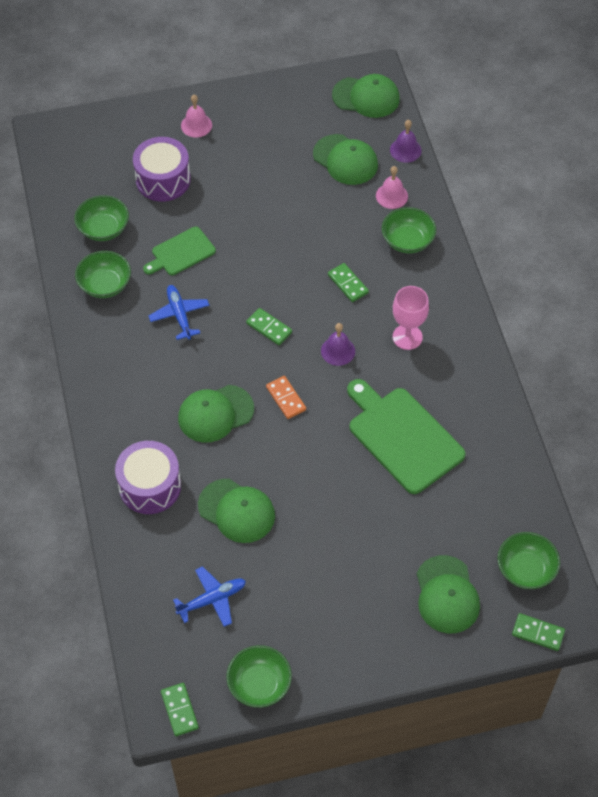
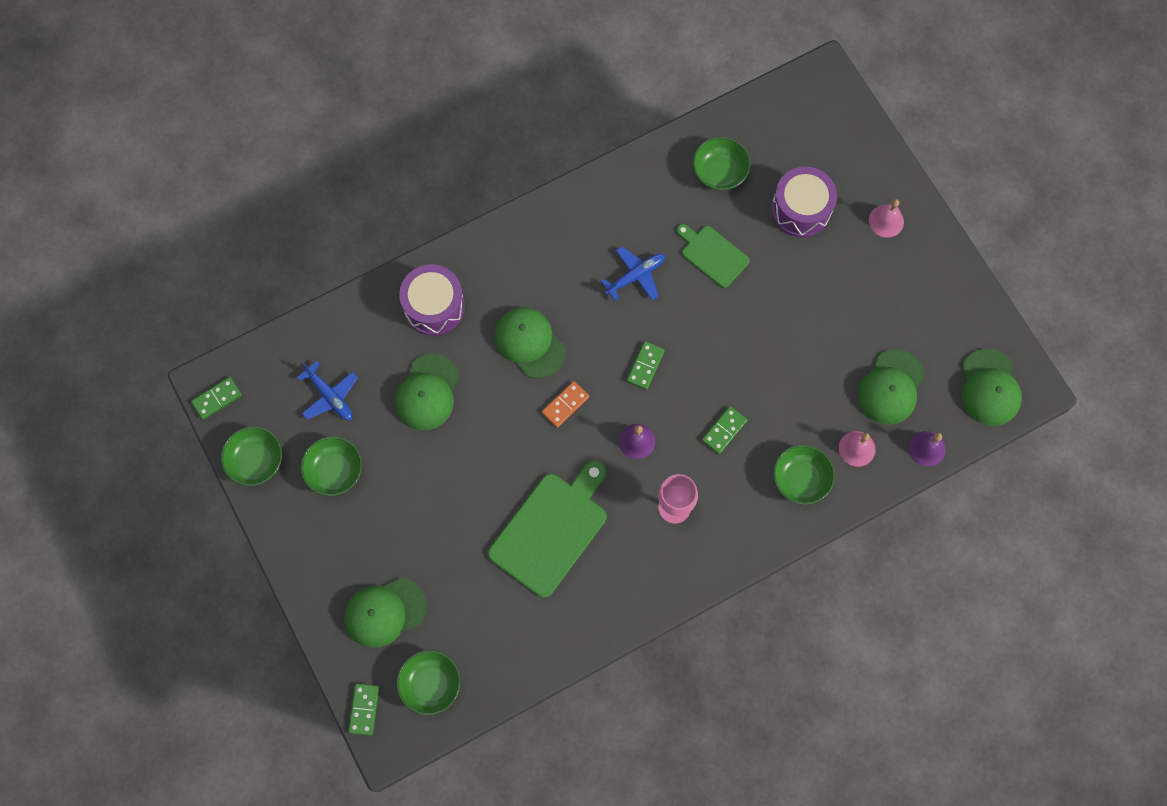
camera: 75 degrees right, 15 degrees up
(105, 285) = (651, 195): green bowl -> green bowl (335, 471)

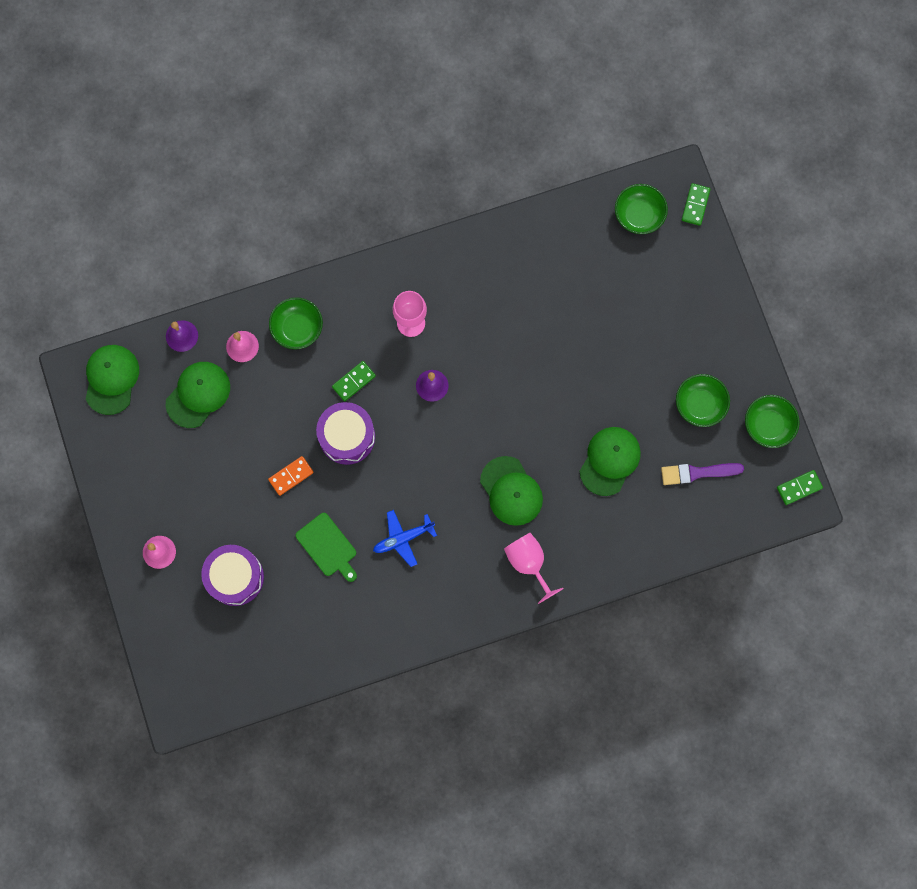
camera: 170 degrees left, 5 degrees up
(330, 396) = (697, 473): blue plane -> purple brush
(384, 612) = (670, 278): green cap -> none
(434, 306) = (593, 541): purple drum -> purple drum (347, 437)
(499, 273) = (528, 563): none -> pink goblet
(551, 530) = (519, 322): green cutting board -> none
(565, 405) = (489, 428): orange domino -> orange domino (291, 476)
(645, 366) = (411, 451): green domino -> none
(719, 172) = (303, 629): green bowl -> none

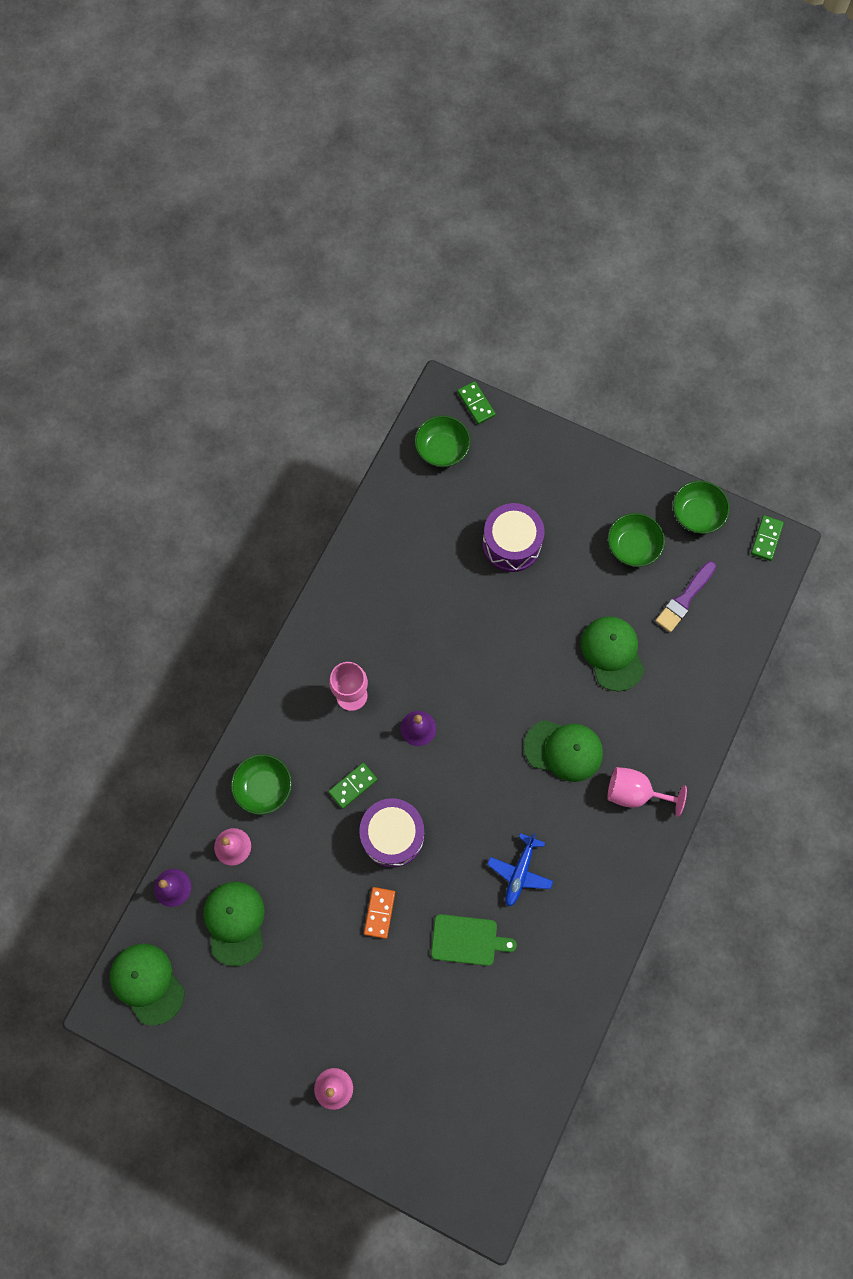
camera: 45 degrees left, 5 degrees down
(235, 577) = (418, 1043): purple drum -> purple drum (511, 544)
(353, 381) = (353, 786): green domino -> green domino turned 45 degrees clockwise

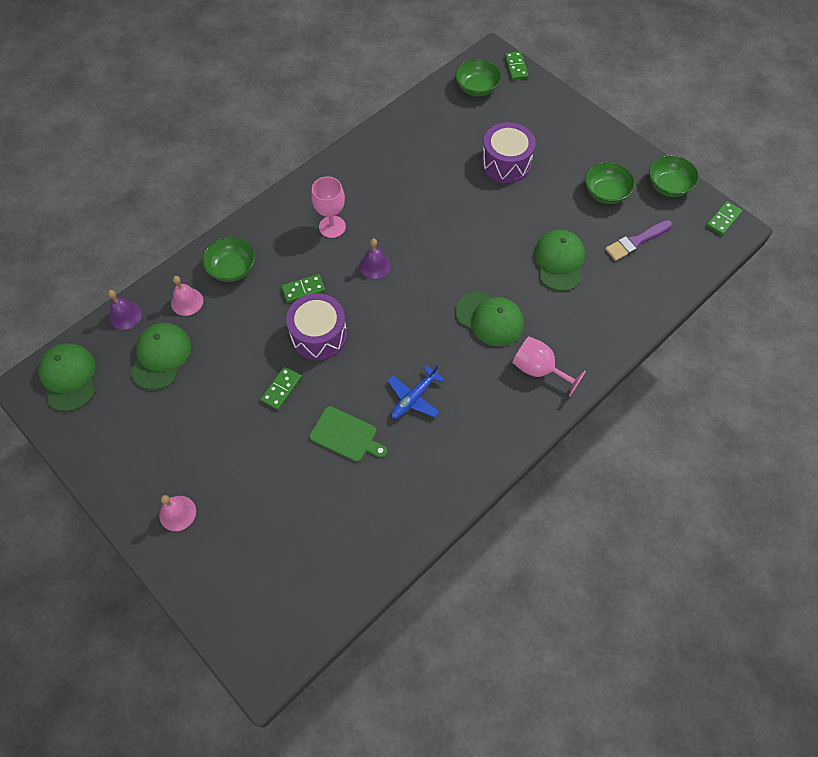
camera: 20 degrees right, 10 degrees down
(379, 913) = (281, 389): orange domino -> green domino

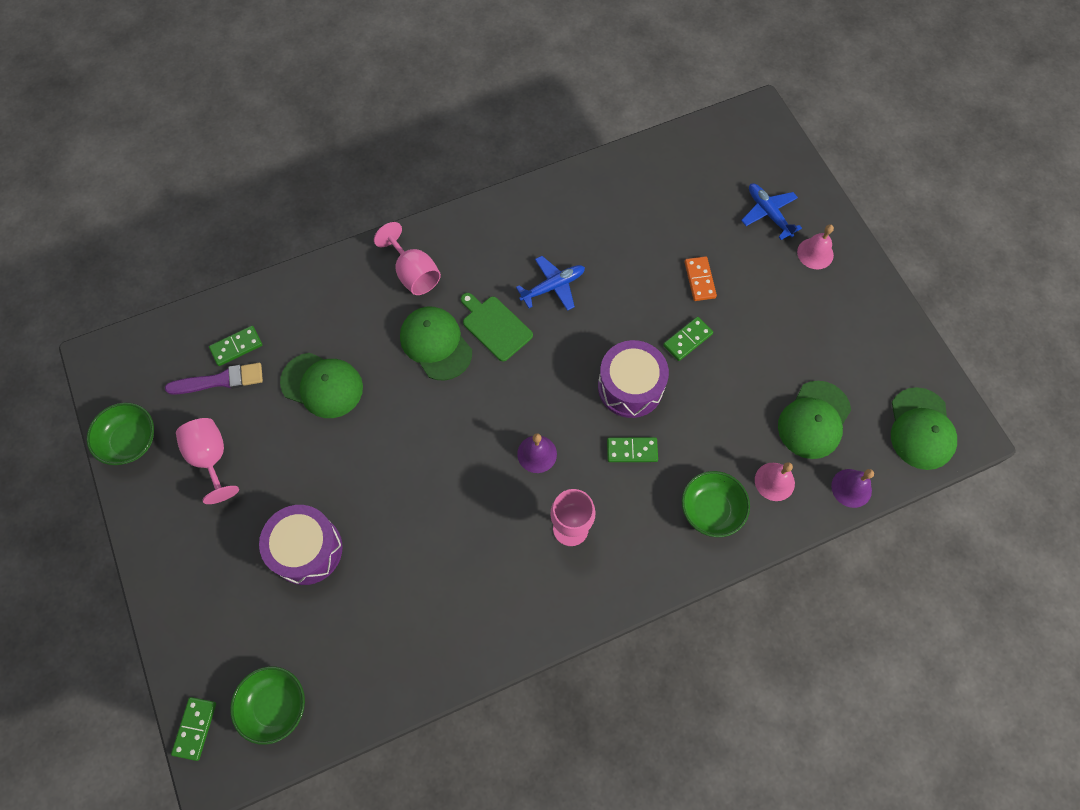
camera: 160 degrees left, 5 degrees up
(230, 542) = (769, 214): none -> blue plane
(283, 448) = (700, 280): none -> orange domino
(346, 435) = (634, 272): green cutting board -> green cutting board (495, 326)
(559, 261) = (322, 385): green cap -> green cap turned 90 degrees counterclockwise
(605, 193) = (211, 458): green bowl -> pink goblet
(723, 219) = (103, 374): green domino -> green domino (236, 347)

